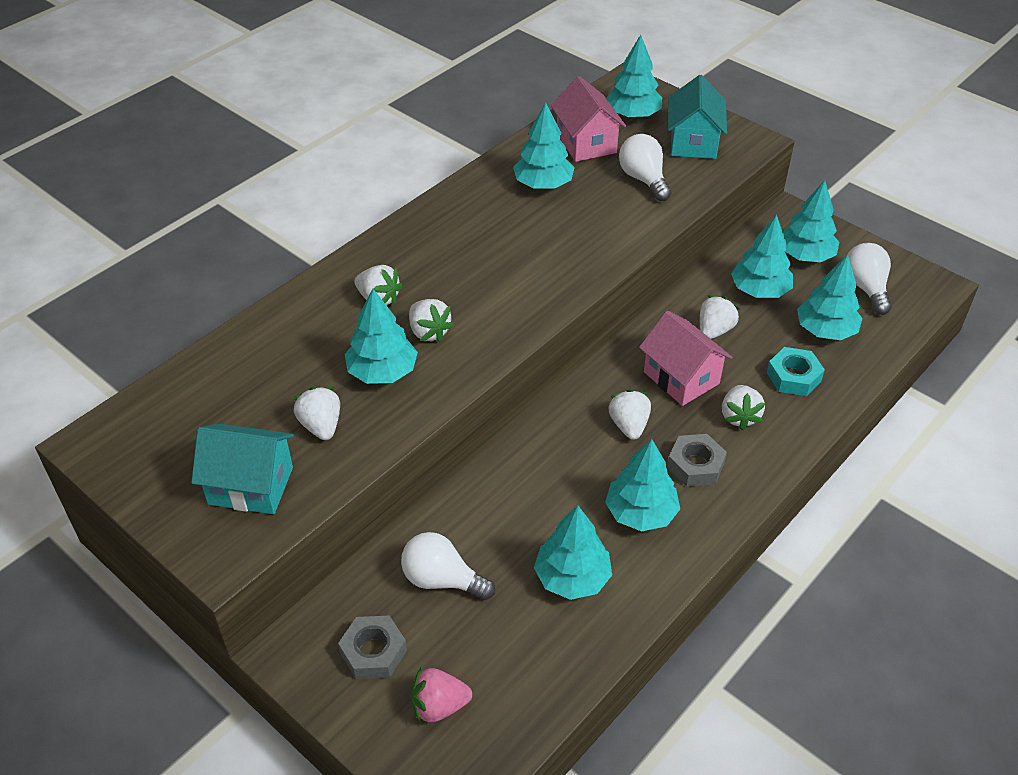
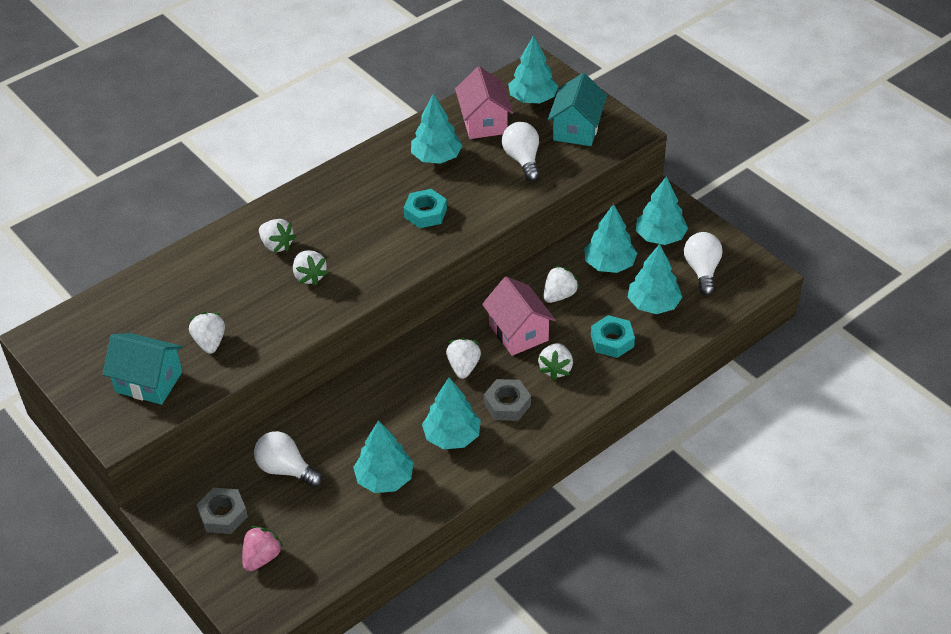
camera: 10 degrees right, 0 degrees up
(382, 372) = (266, 305): turquoise tree -> none
(439, 706) = (262, 557): pink strawberry -> pink strawberry turned 120 degrees clockwise
(549, 246) = (425, 213): none -> turquoise nut

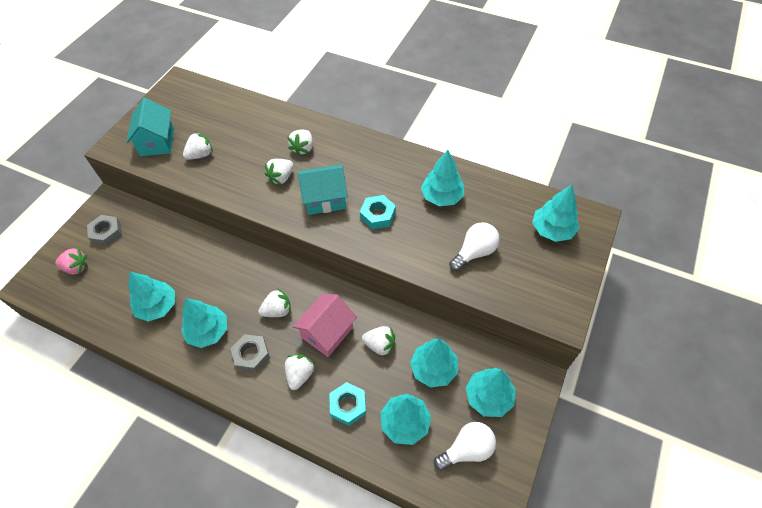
camera: 65 degrees right, 10 degrees up
(286, 469) = (151, 248): white light bulb -> none
(484, 122) = (501, 209): pink house -> none
(555, 369) = (300, 374): white strawberry -> white strawberry turned 120 degrees clockwise
(576, 129) = (537, 275): turquoise house -> turquoise house (325, 199)

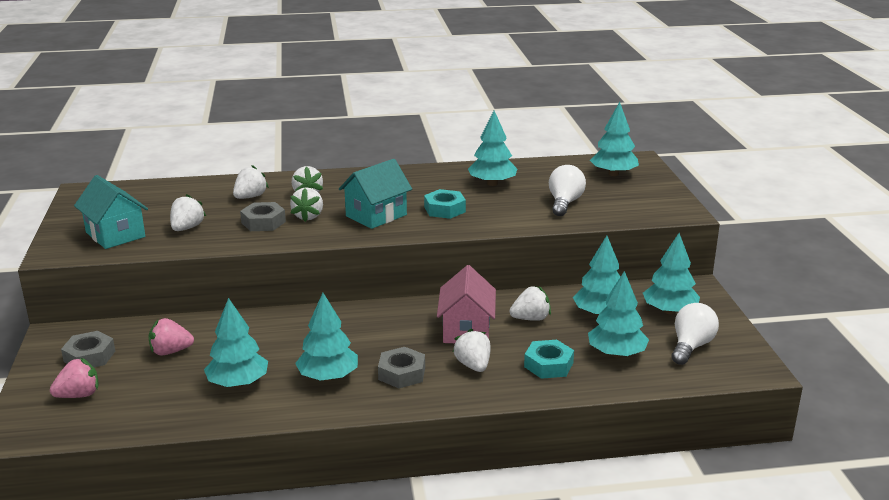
camera: 35 degrees left, 30 degrees down
(147, 252) = (170, 351): none -> pink strawberry
(249, 171) = (263, 222): none -> grey nut
(277, 310) = (392, 335): white strawberry -> white strawberry (250, 197)

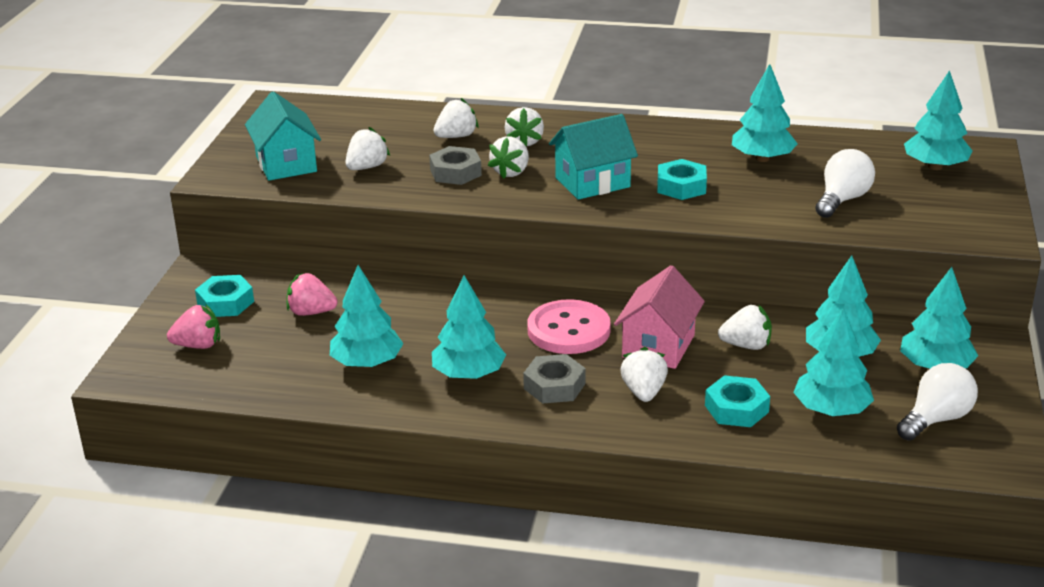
camera: 20 degrees right, 5 degrees up
(89, 356) = (225, 303): grey nut -> turquoise nut
(391, 330) = (568, 330): none -> pink button

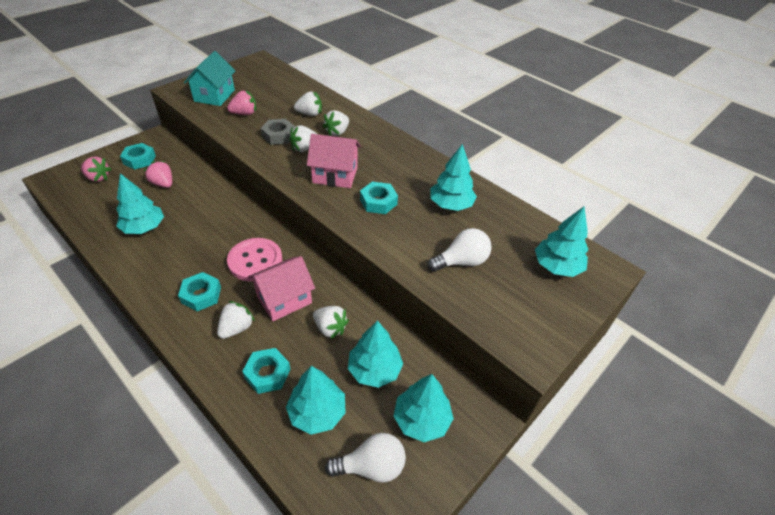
camera: 30 degrees right, 15 degrees up
(367, 167) = (244, 113): white strawberry -> pink strawberry
(469, 374) = (175, 262): turquoise tree -> none
(554, 386) = (201, 295): grey nut -> turquoise nut
(592, 182) = (335, 175): turquoise house -> pink house

